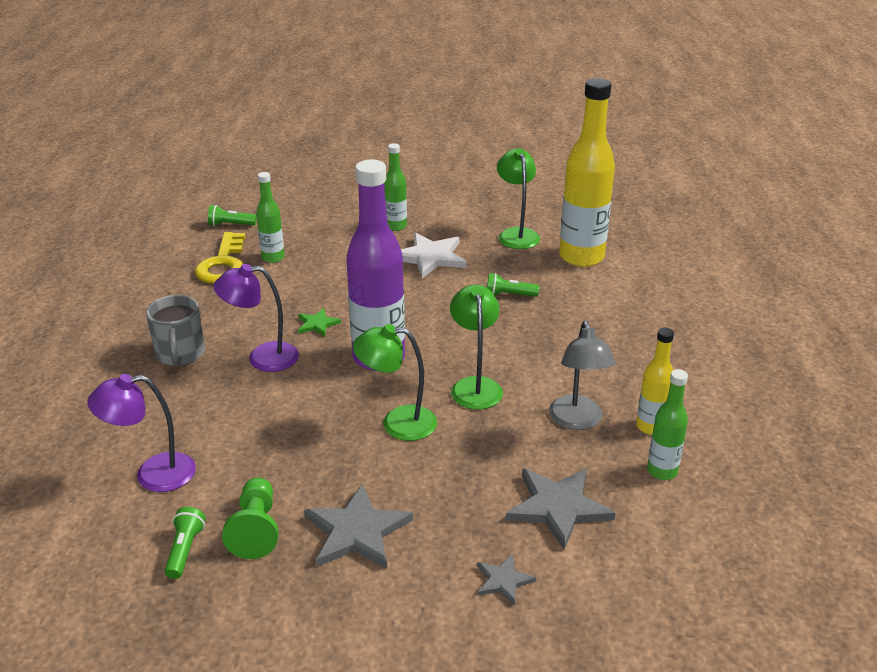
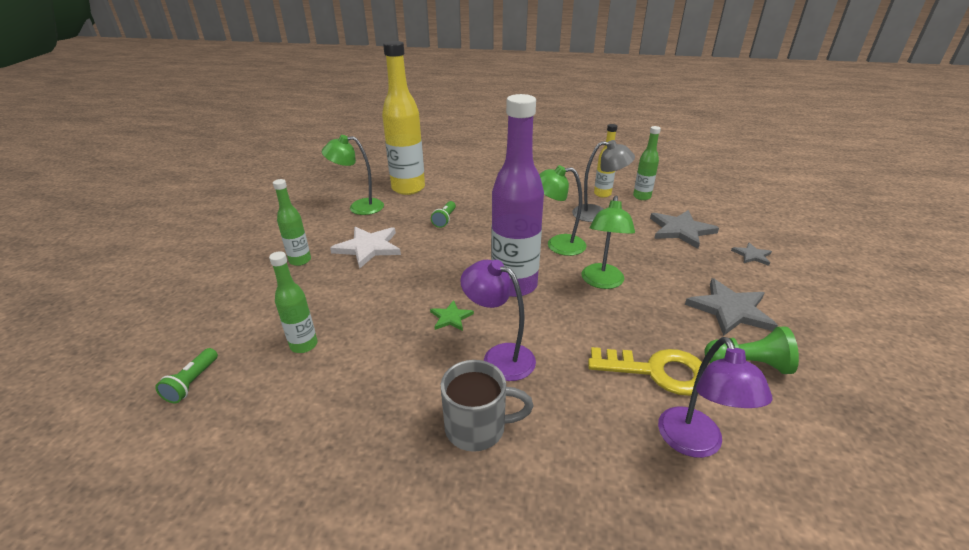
camera: 80 degrees left, 0 degrees up
(185, 550) = (791, 412): green flashlight -> none
(223, 264) = (291, 389): yellow key -> yellow key (657, 371)
(262, 358) = (499, 357): purple lamp -> purple lamp turned 120 degrees clockwise

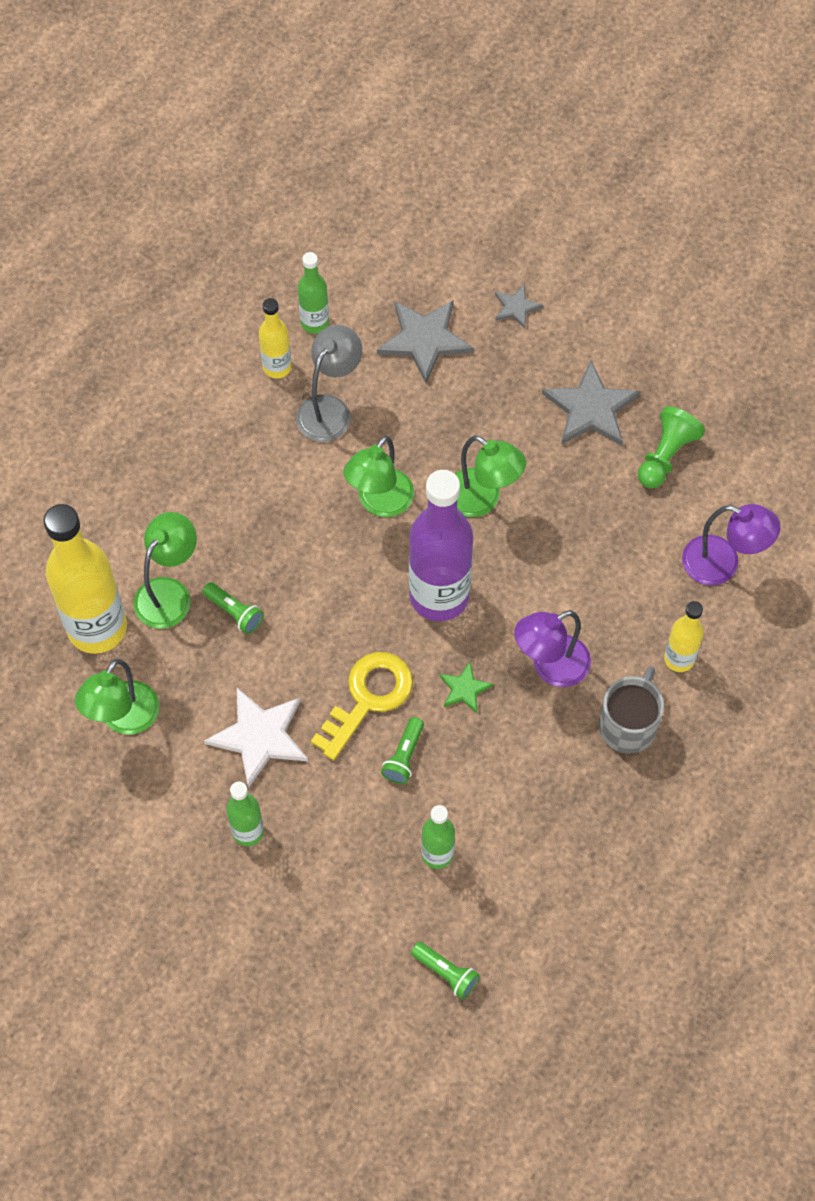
camera: 65 degrees left, 30 degrees up
(381, 305) = (404, 756): none -> green flashlight
(442, 200) = (169, 593): none -> green lamp
(570, 444) = (679, 659): none -> yellow bottle
(657, 371) = (637, 537): yellow key -> yellow key (368, 698)

